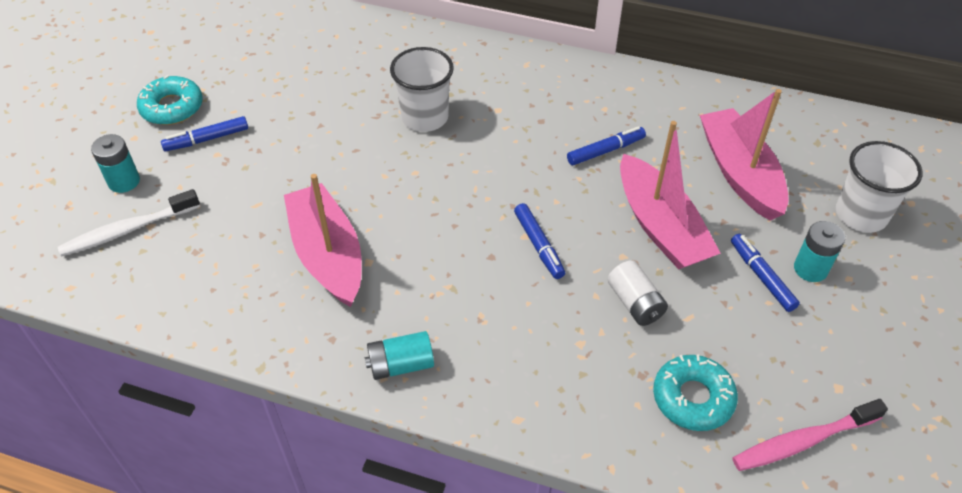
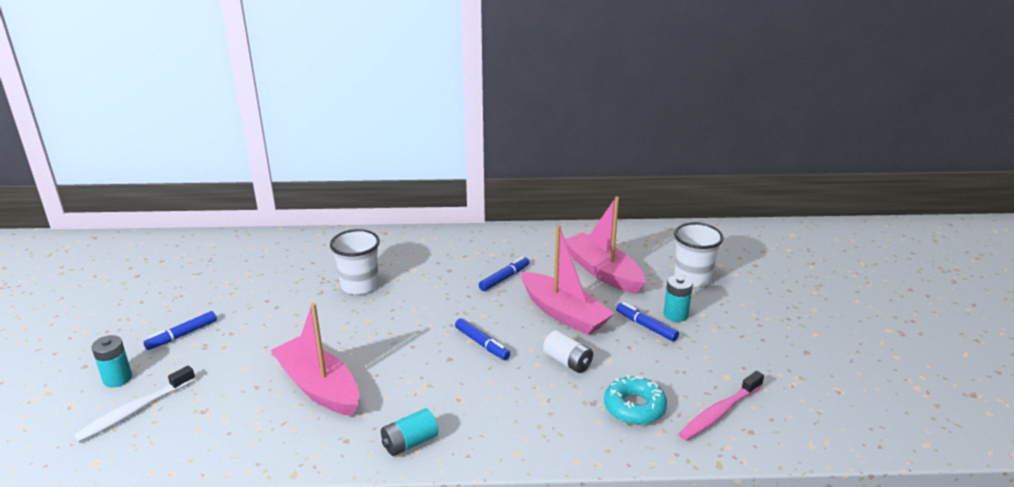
camera: 20 degrees left, 20 degrees down
(172, 107) = (142, 321): turquoise donut -> none

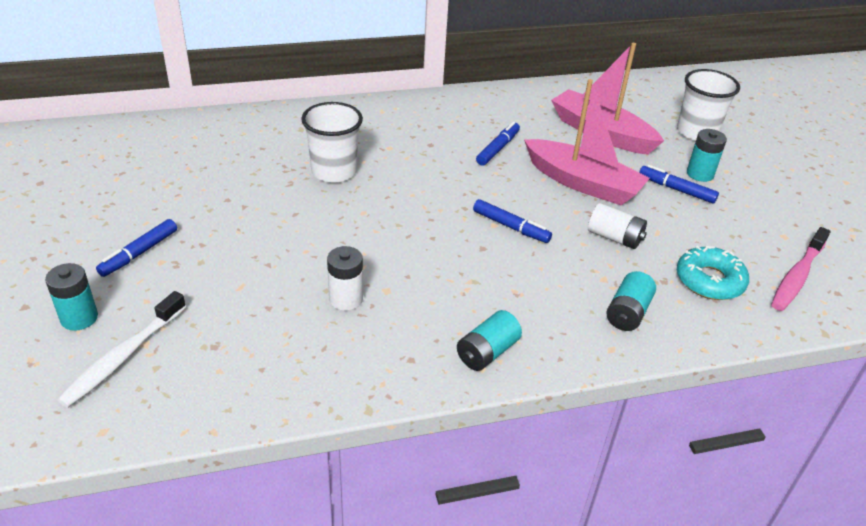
camera: 15 degrees left, 10 degrees up
(319, 387) = (346, 299): pink boat -> white battery
(546, 425) = (627, 313): none -> turquoise battery

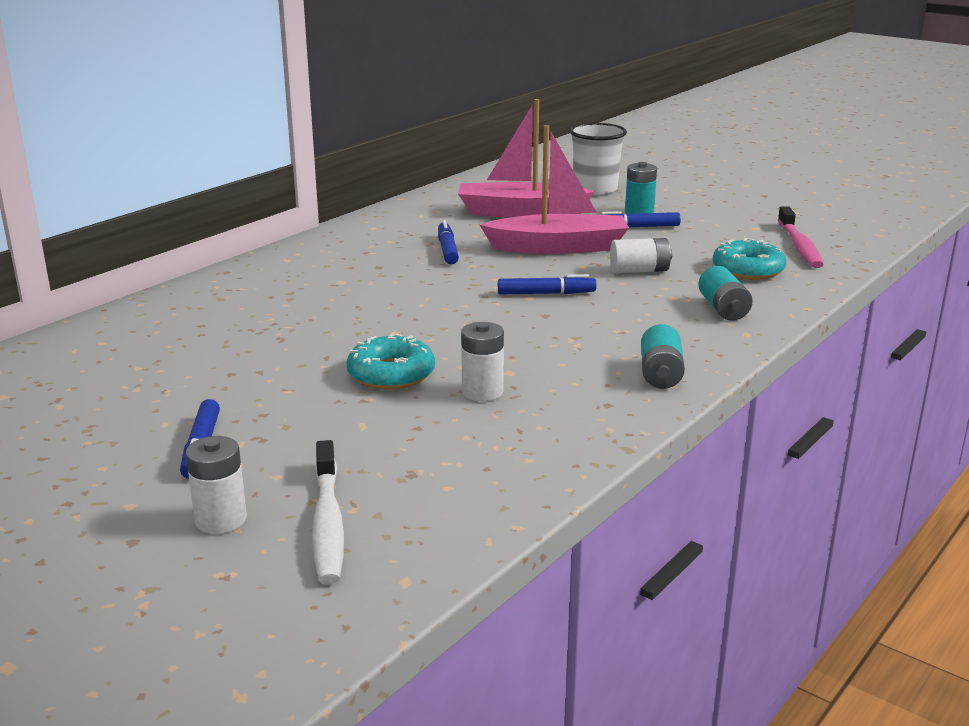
camera: 35 degrees left, 15 degrees down
(79, 318) = (221, 520): turquoise battery -> white battery
(312, 250) = (391, 374): none -> turquoise donut
(334, 171) = (313, 315): white cup -> none

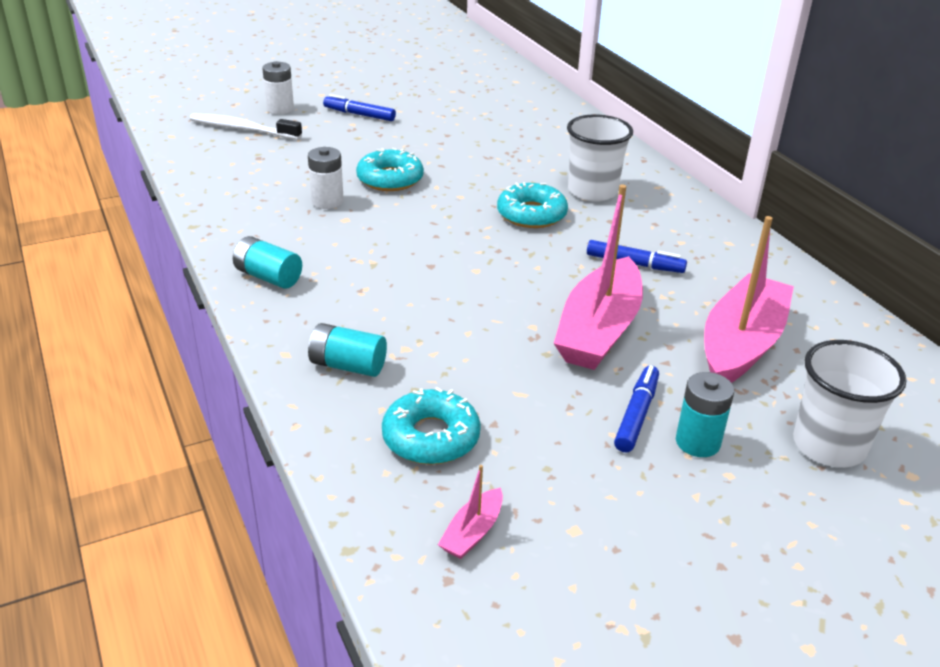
camera: 115 degrees right, 10 degrees up
(324, 280) = (592, 191): none -> white cup
(401, 295) = (531, 214): none -> turquoise donut
(546, 293) = (477, 280): blue marker -> none
(639, 270) = (490, 356): white battery -> none
(799, 246) = (472, 532): pink toothbrush -> pink boat

